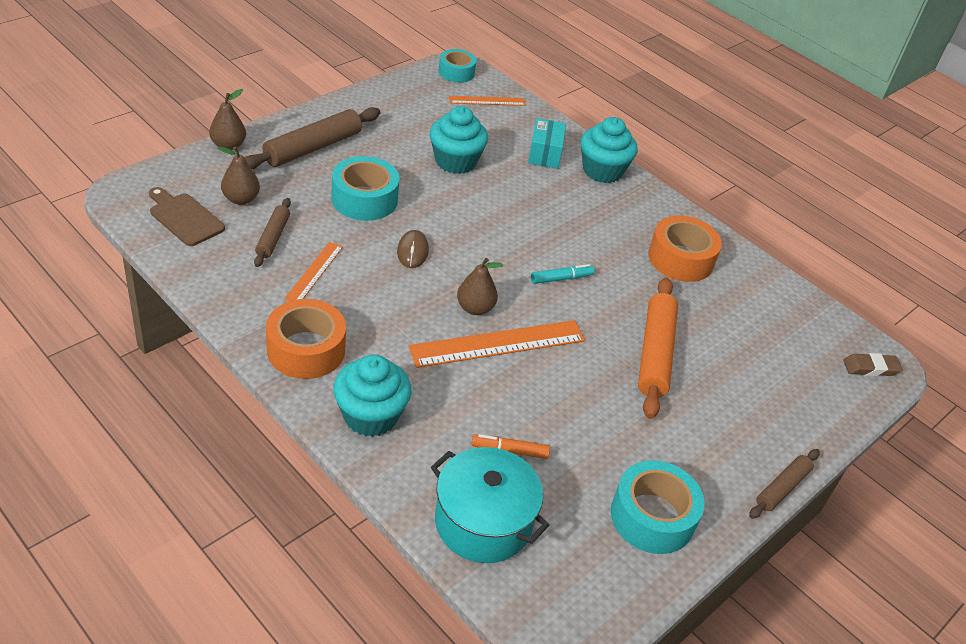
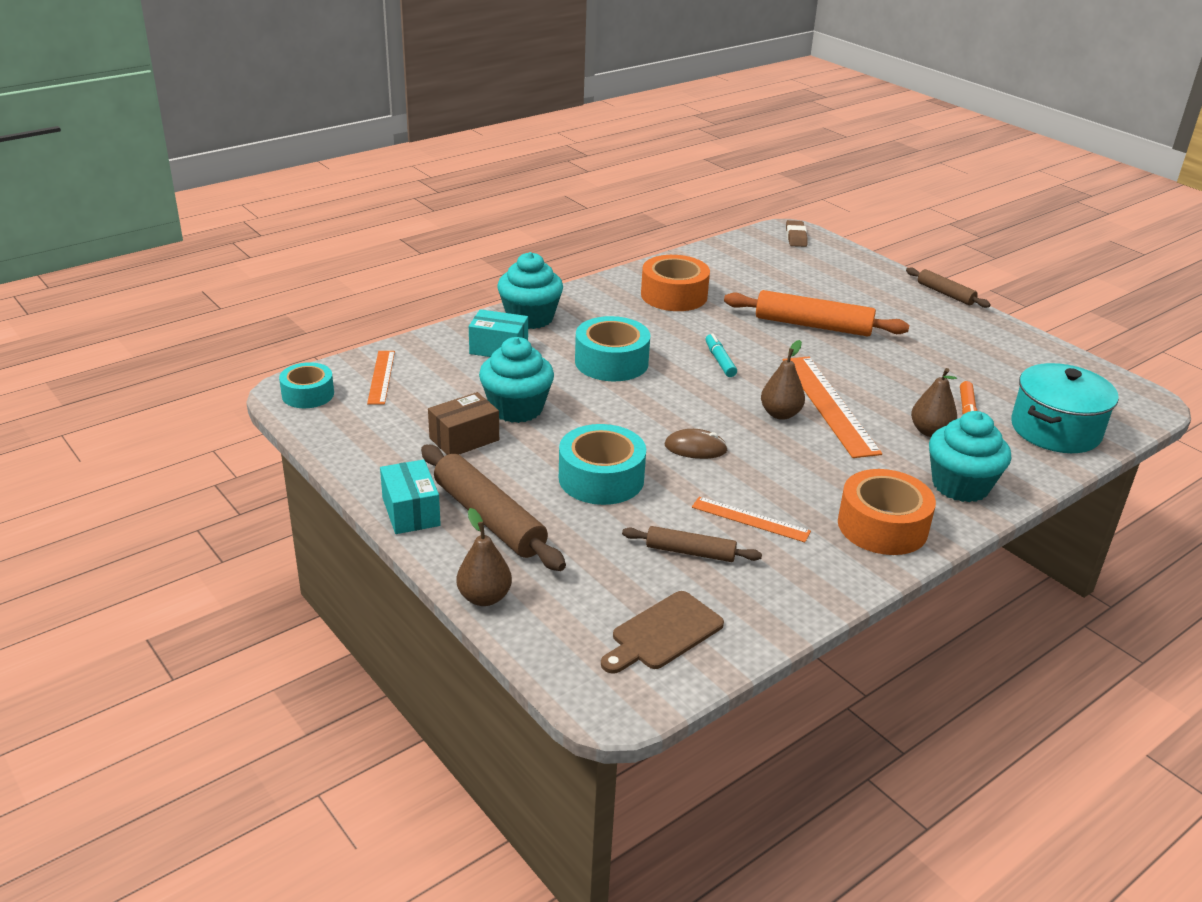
camera: 80 degrees left, 10 degrees down
(241, 199) = (614, 581): brown pear -> brown pear (930, 431)
(319, 116) = (411, 512): none -> turquoise box
(409, 137) = (464, 439): none -> brown box
(652, 517) = (1005, 351): turquoise tape -> turquoise tape (611, 362)

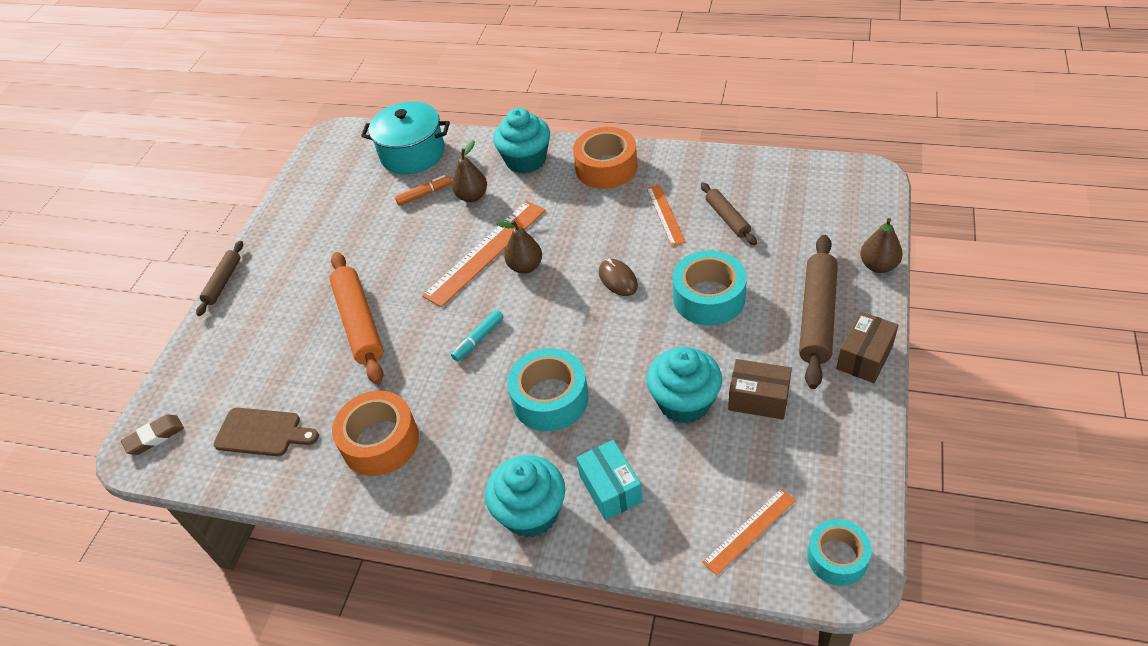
camera: 120 degrees left, 15 degrees up
(411, 512) = (864, 357): turquoise box -> brown box
(663, 633) = (803, 189): brown cutting board -> brown cutting board (262, 432)

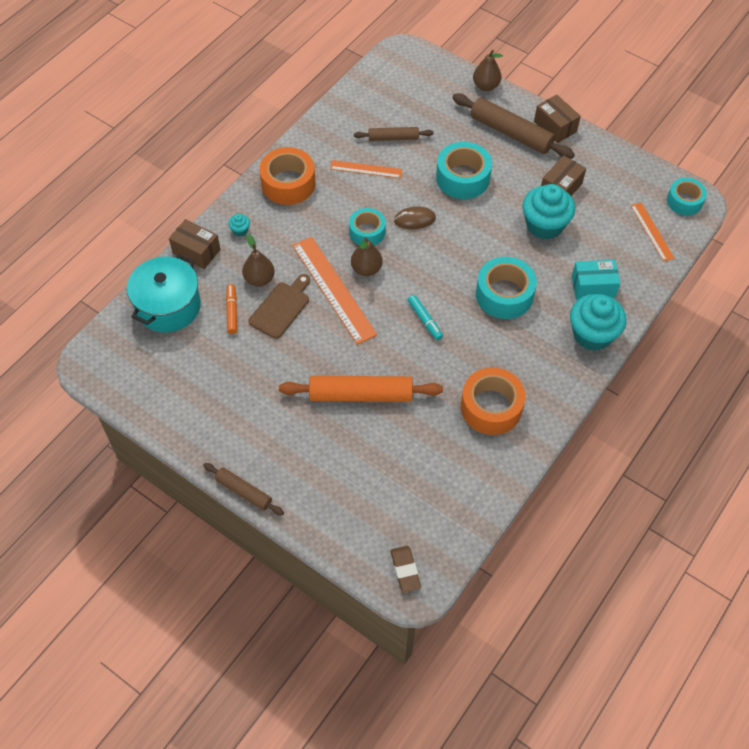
camera: 75 degrees left, 10 degrees up
(262, 432) = (442, 486): brown cutting board -> brown cutting board (281, 308)
(484, 144) = (196, 251): none -> brown box
(526, 160) = (240, 230): turquoise cupcake -> turquoise cupcake, size x0.42
(577, 248) = (367, 232): none -> turquoise tape

